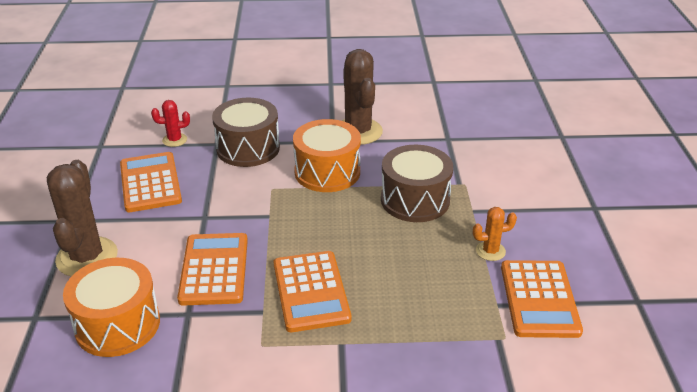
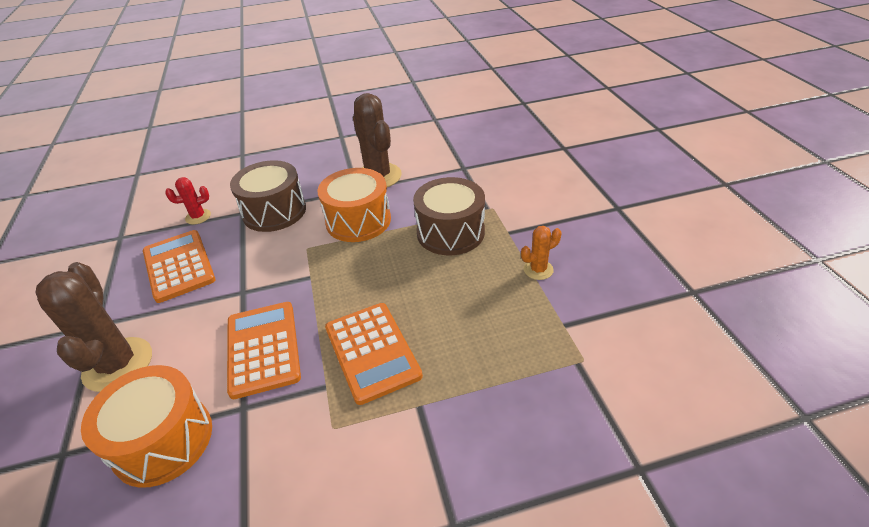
camera: 10 degrees left, 5 degrees up
(539, 299) = (601, 310): orange calculator -> none

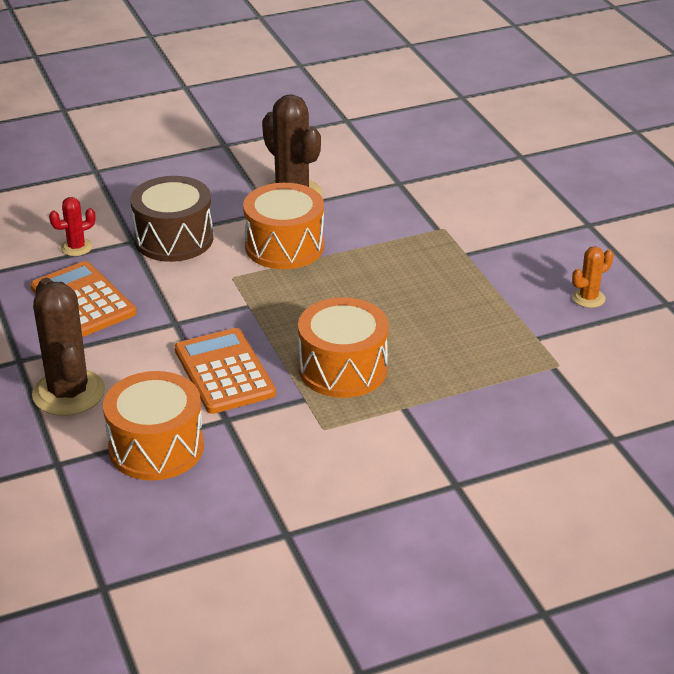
camera: 10 degrees left, 5 degrees down
(372, 351) = (343, 369): orange calculator -> orange drum
(450, 232) = (399, 256): brown drum -> none
(538, 270) = (505, 289): orange cactus -> orange cactus (588, 298)

